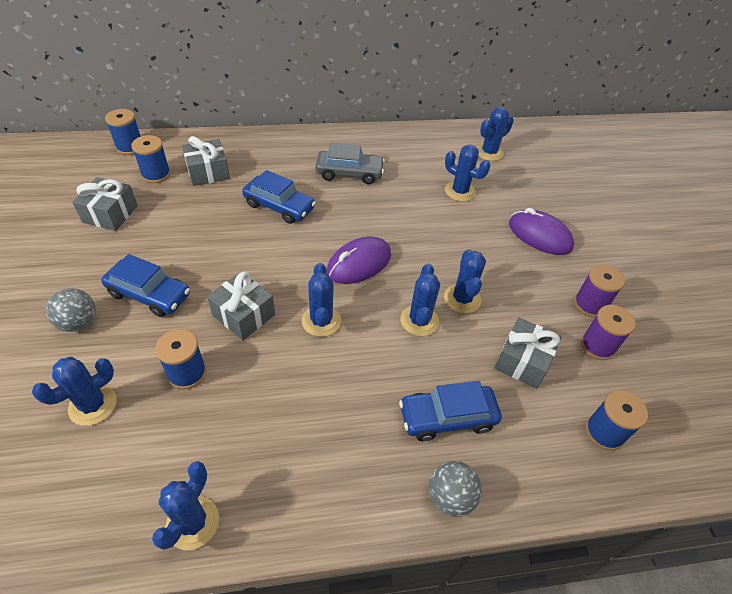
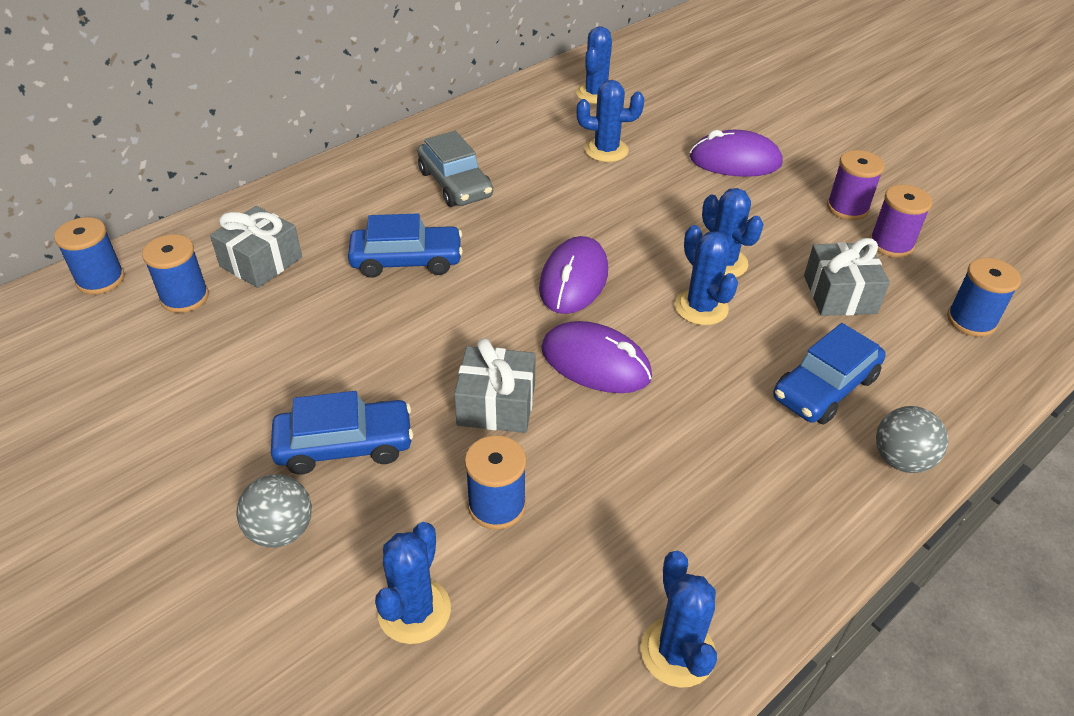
camera: 30 degrees left, 5 degrees down
(110, 214) = (170, 377): grey gift -> none
(321, 321) = (595, 363): blue cactus -> purple mouse
(349, 173) = (455, 184): grey car -> grey car turned 90 degrees clockwise

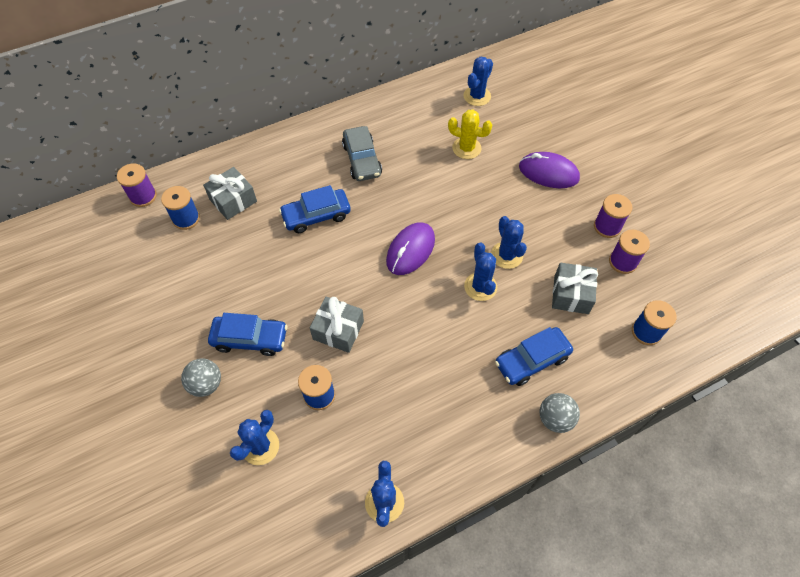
camera: 15 degrees right, 15 degrees up
(100, 279) = (143, 196): blue spool -> purple spool
(407, 260) = (316, 216): blue car -> blue car turned 150 degrees clockwise
(595, 363) = (403, 314): purple mouse -> none
(606, 150) = (466, 148): blue cactus -> yellow cactus

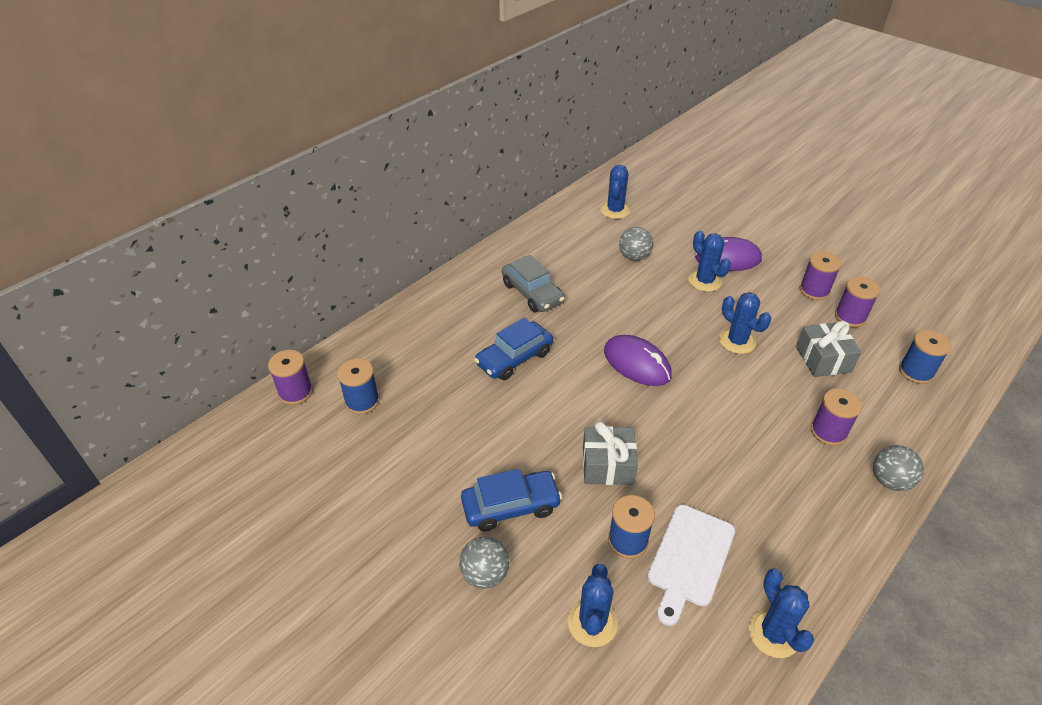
camera: 20 degrees left, 15 degrees down
(233, 200) = (409, 368): grey gift -> none
(357, 425) = (689, 558): none -> white cutting board
(410, 250) = (637, 364): purple mouse -> purple mouse turned 60 degrees counterclockwise
(466, 148) = (634, 257): yellow cactus -> grey ball
(480, 287) = (730, 378): blue cactus -> blue cactus (704, 281)
(532, 360) = (828, 432): blue car -> purple spool

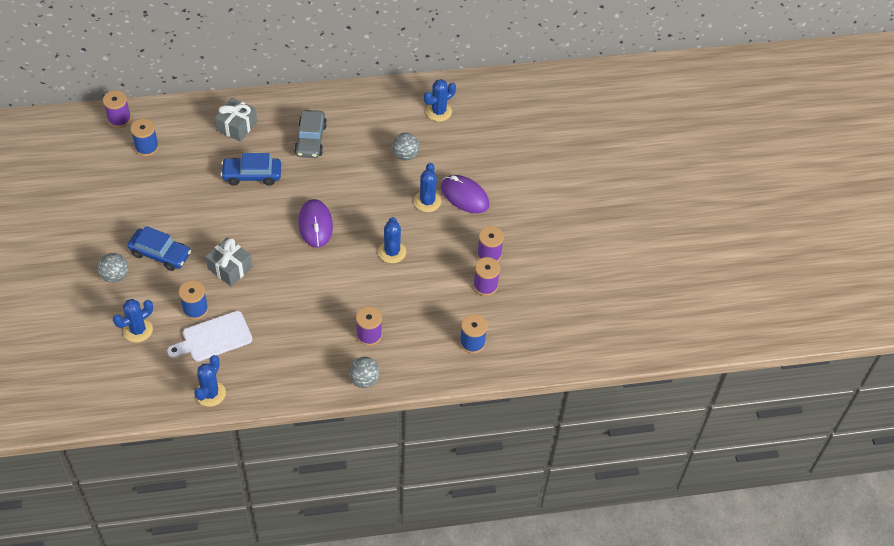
camera: 35 degrees right, 10 degrees up
(823, 359) = (428, 297): grey gift -> grey gift (237, 126)

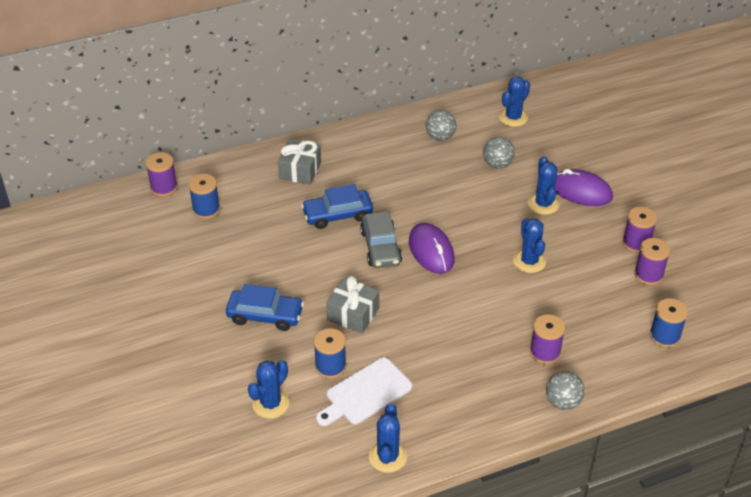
camera: 10 degrees left, 10 degrees down
(115, 276) = (220, 350): grey ball -> grey ball (440, 137)
(311, 139) = (388, 168): grey car -> grey car (381, 247)

